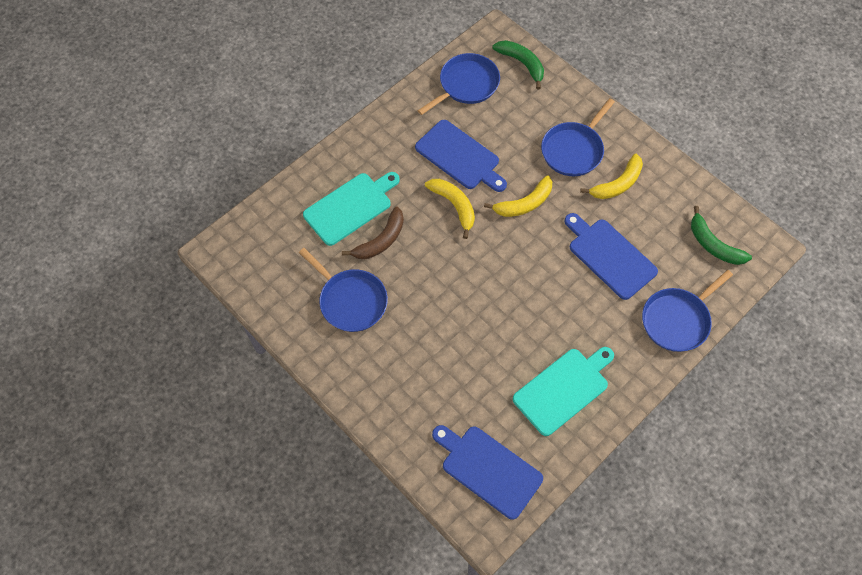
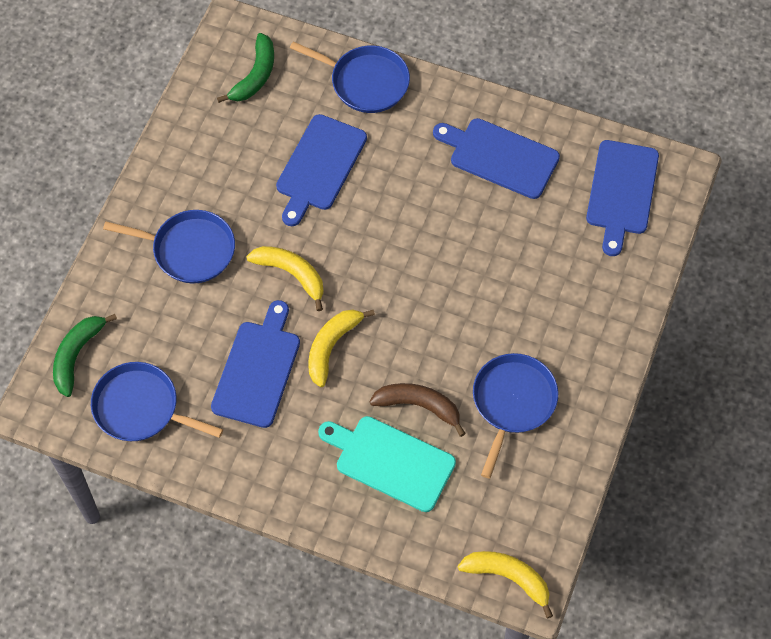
camera: 115 degrees left, 0 degrees up
(563, 389) = (500, 157): turquoise cutting board -> blue cutting board
(617, 184) = (217, 189): yellow banana -> yellow banana (508, 577)

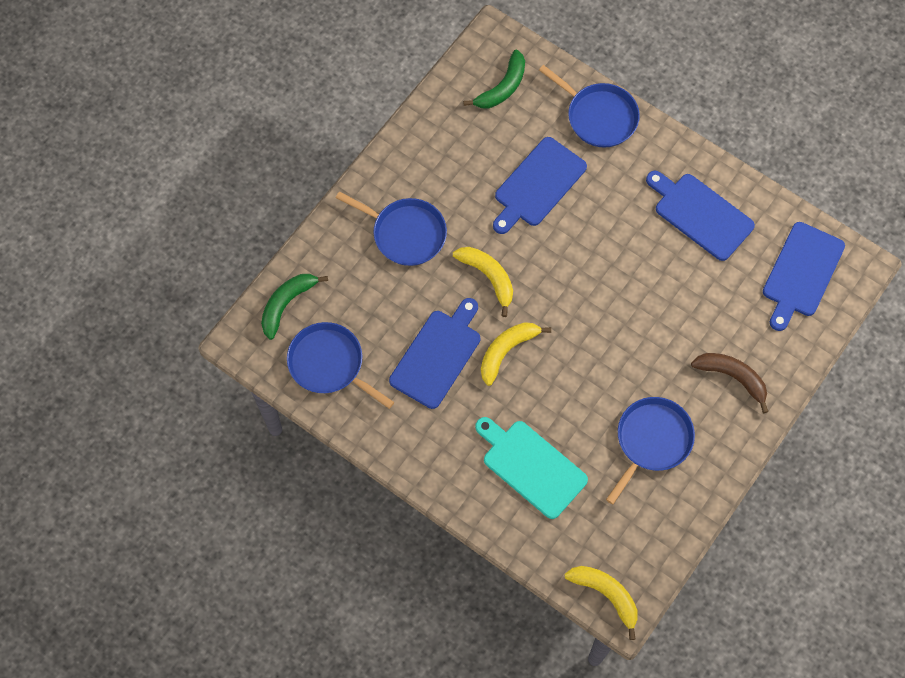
camera: 15 degrees right, 5 degrees up
(419, 406) = (568, 423): brown banana -> brown banana (732, 377)

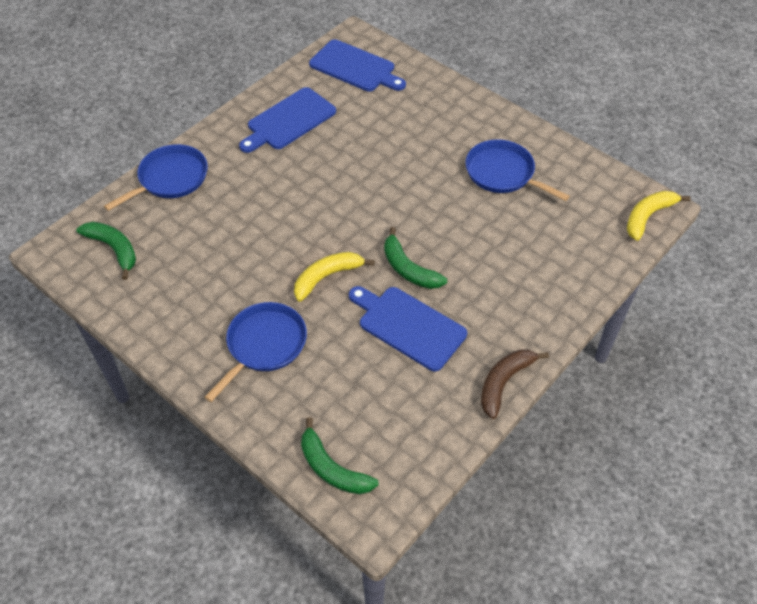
camera: 85 degrees left, 15 degrees down
(329, 364) = (410, 428): blue pan -> none
(506, 351) = (408, 269): yellow banana -> green banana
(531, 466) = (528, 260): turquoise cutting board -> none
(538, 185) = (233, 230): blue cutting board -> none
(732, 377) = (445, 117): brown banana -> brown banana (504, 383)

